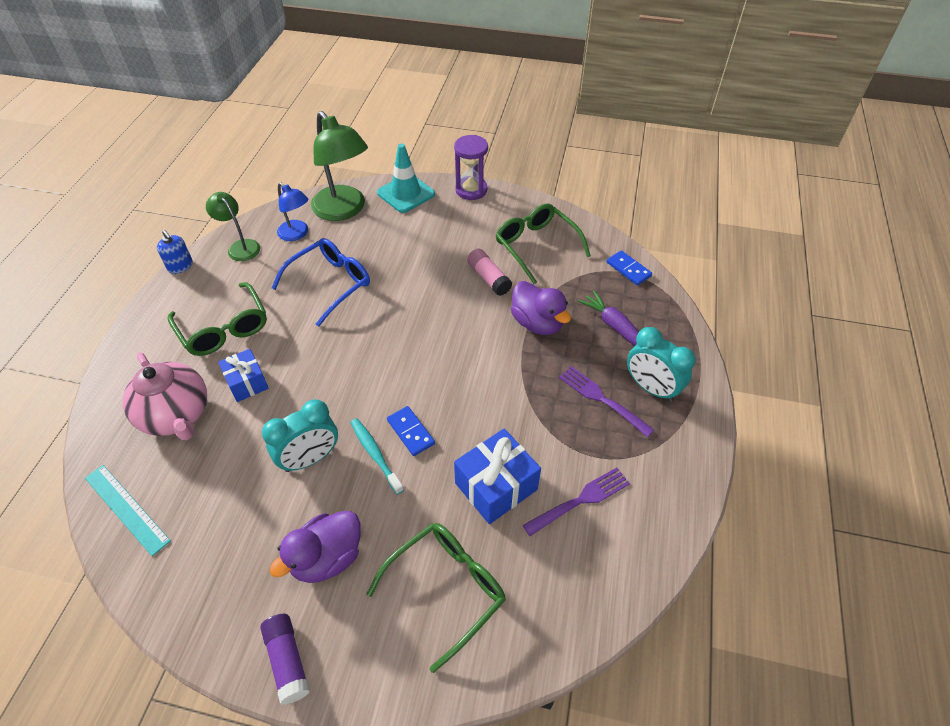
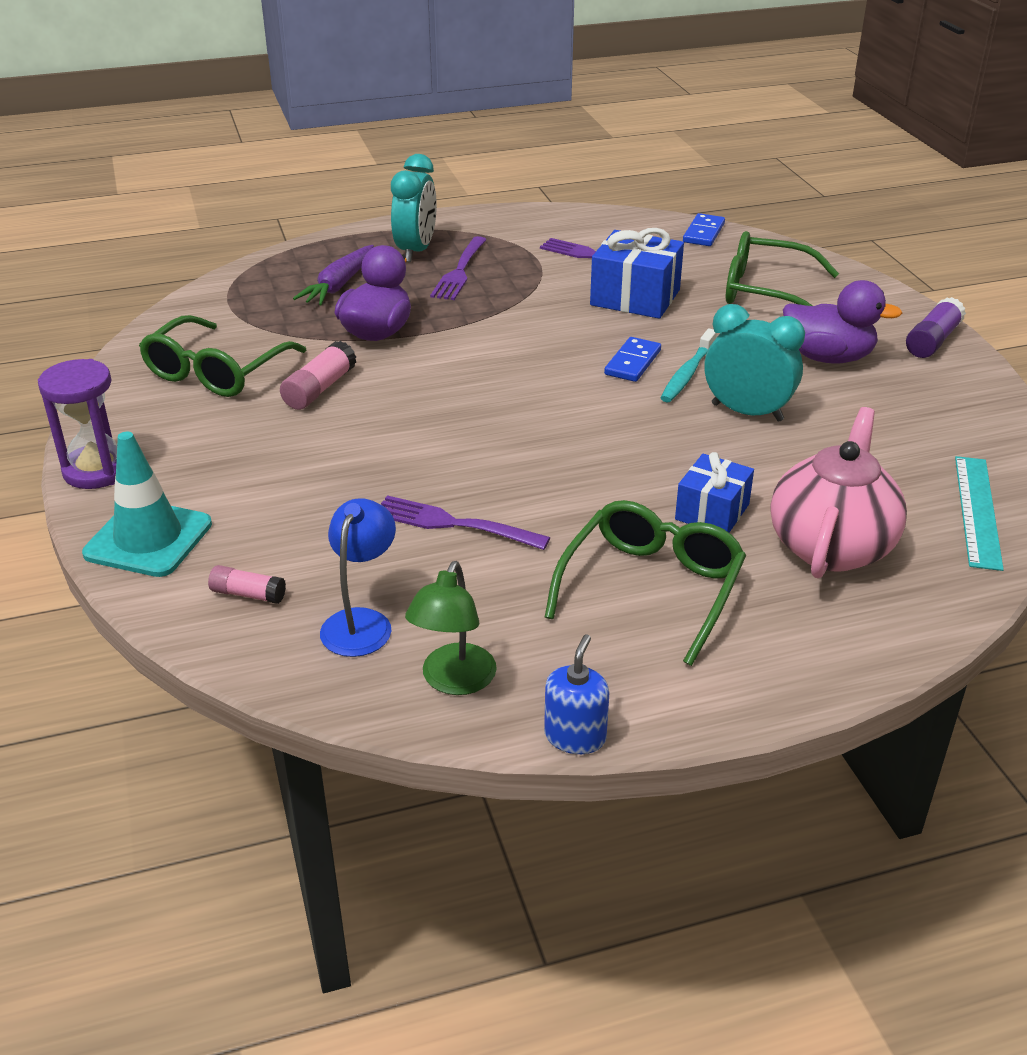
camera: 120 degrees left, 15 degrees down
(330, 284) = (455, 524): blue glasses -> purple fork
(344, 210) = (248, 594): green lamp -> pink glue stick
(628, 269) = (219, 298): blue domino -> blue domino (703, 233)

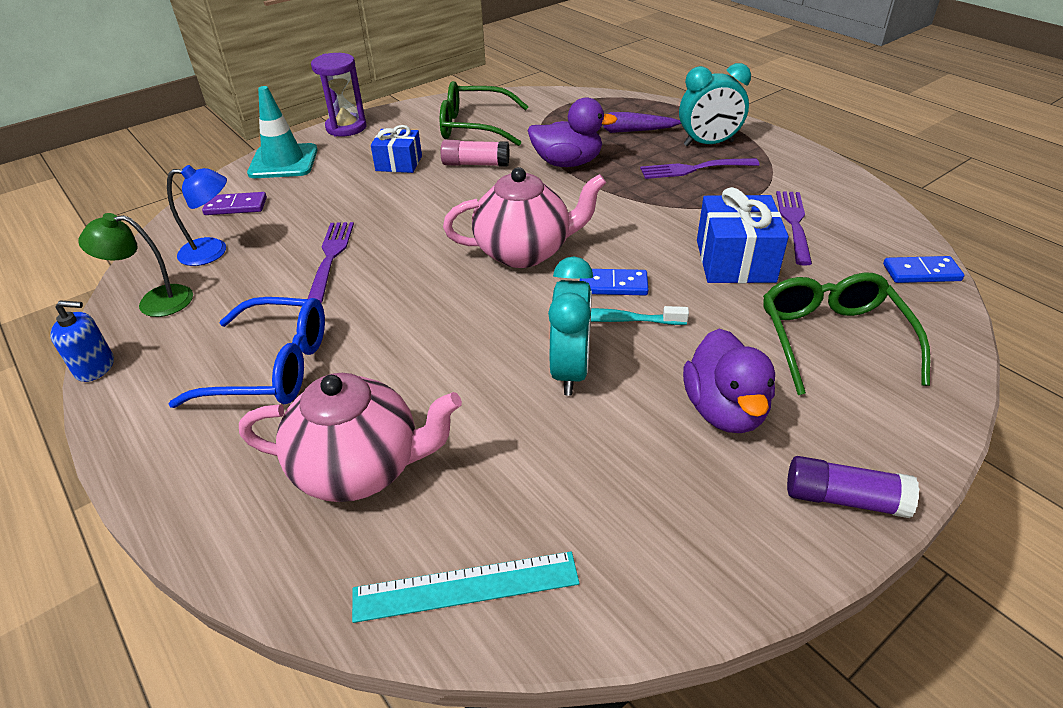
camera: 70 degrees right, 5 degrees up
(248, 594) = (236, 206): pink glue stick -> purple domino
(541, 396) = (525, 252): none -> pink teapot
(651, 588) = (272, 367): green glasses -> blue glasses
(712, 512) = (390, 380): blue gift -> blue gift (399, 163)

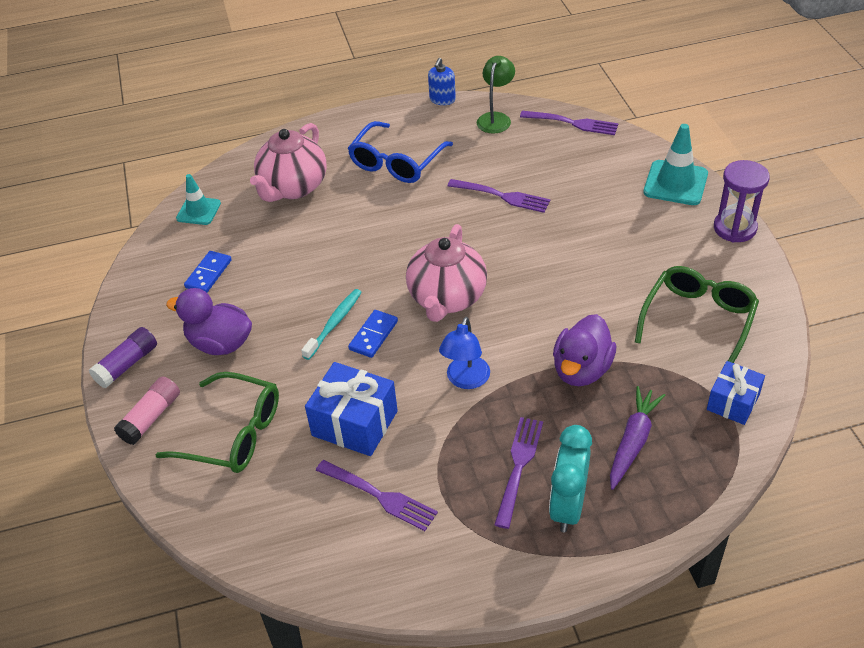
camera: 115 degrees right, 5 degrees up
(169, 240) = (572, 123): none -> purple fork
(213, 251) = (544, 142): blue lamp -> blue lamp (465, 380)
(236, 206) = (606, 154): purple domino -> none
(399, 163) = (638, 252): blue gift -> blue gift (733, 402)
(466, 586) = (198, 211): turquoise ruler -> turquoise traffic cone
(475, 164) = (611, 303): pink glue stick -> pink glue stick (151, 417)
(570, 370) = (303, 285): turquoise clock -> none
(921, 272) = (256, 546): blue domino -> blue domino (208, 274)

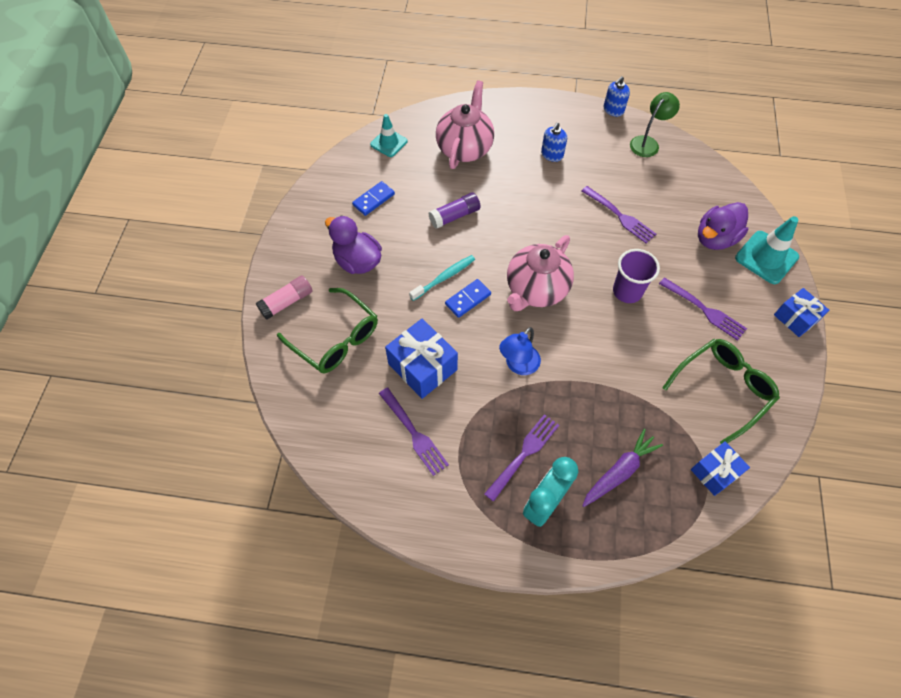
camera: 20 degrees right, 15 degrees up
(127, 365) = (288, 252): purple glue stick -> purple glue stick (454, 216)
(293, 187) = (465, 148): pink teapot -> pink teapot turned 150 degrees clockwise
(396, 162) = (552, 155): blue glasses -> blue soap dispenser
(548, 265) = (627, 291): none -> purple cup
(572, 123) = (707, 169): purple fork -> purple fork (704, 310)
(581, 370) = (609, 393): purple duck -> purple duck (715, 238)
(734, 228) = (795, 318): purple hourglass -> blue gift

